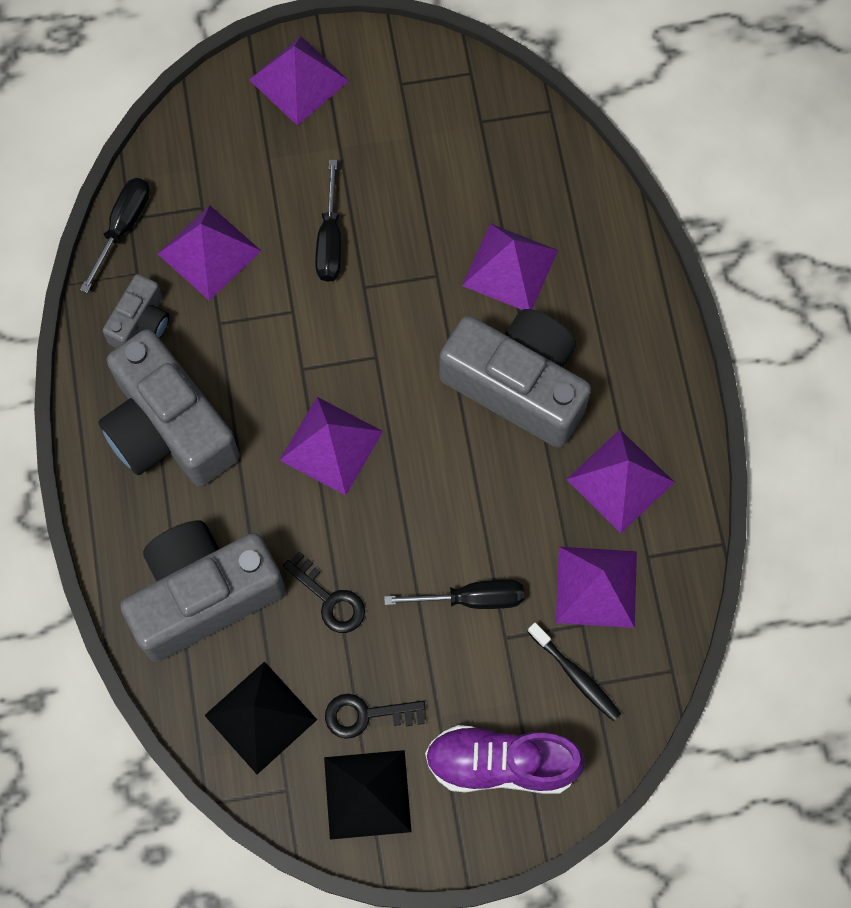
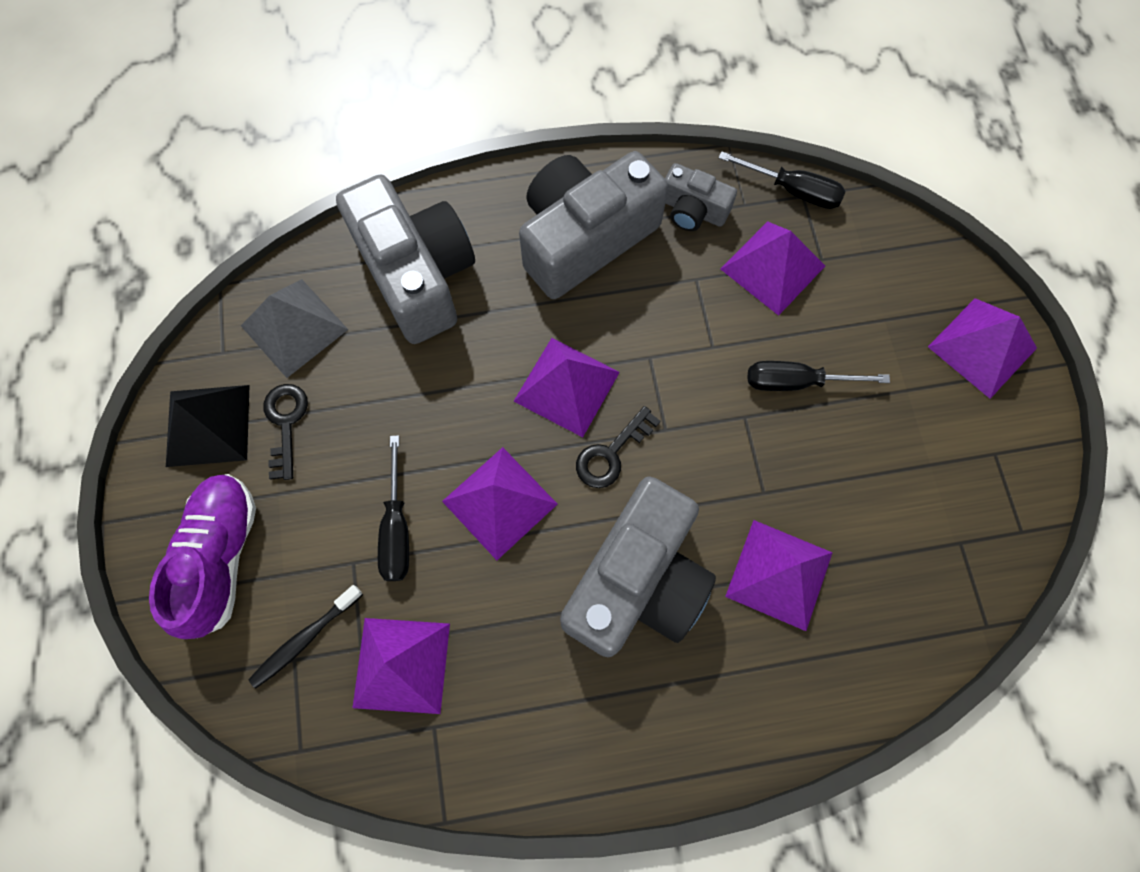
camera: 90 degrees right, 0 degrees up
(261, 717) = (294, 327): black pyramid -> grey pyramid
(330, 599) = (405, 388): black key -> black key (611, 453)
(620, 480) = (524, 697): purple pyramid -> purple pyramid (499, 502)

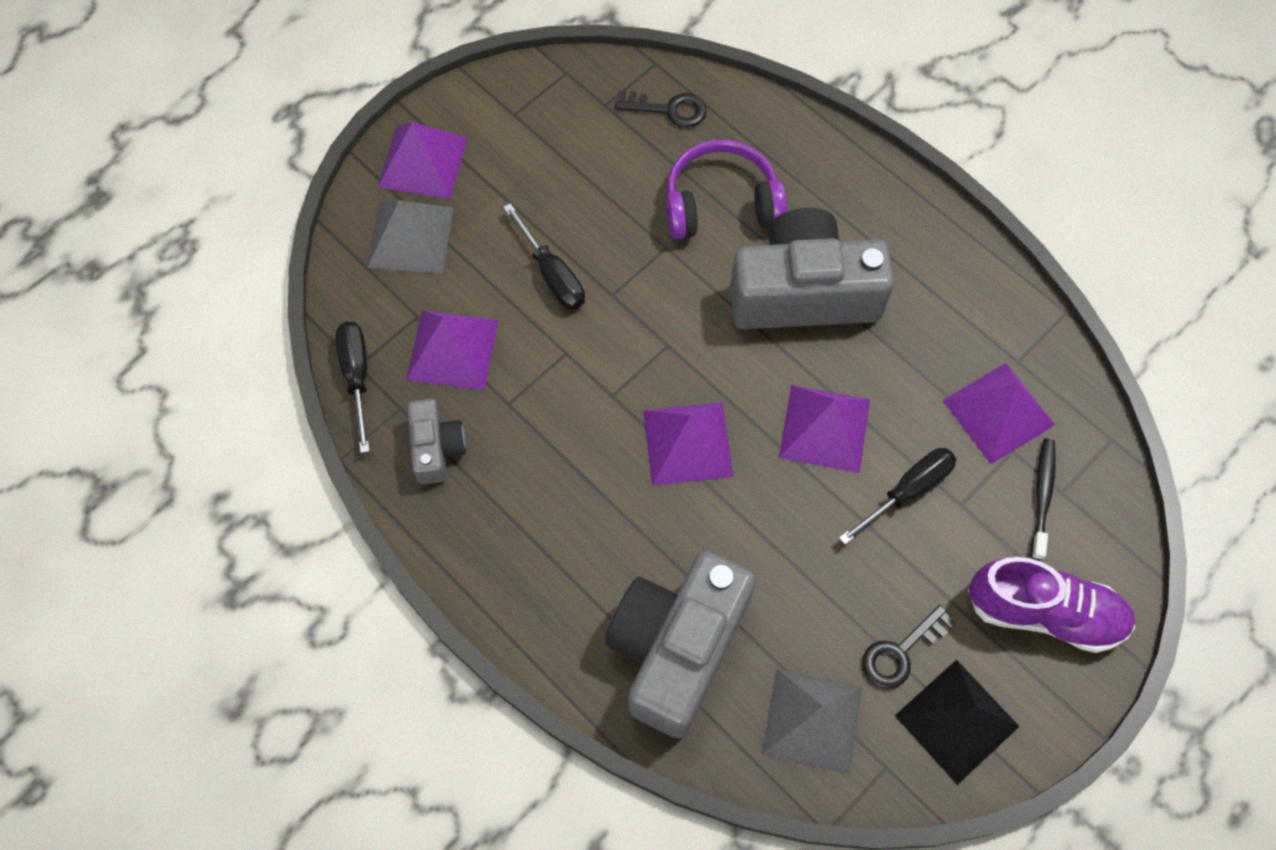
camera: 125 degrees left, 5 degrees down
(220, 557) = (1044, 612): purple shoe -> purple shoe turned 135 degrees counterclockwise
(304, 639) = (1042, 496): black toothbrush -> black toothbrush turned 90 degrees counterclockwise
(585, 238) = (532, 522): grey camera -> none
(611, 453) = (719, 372): black key -> black key (669, 109)
(779, 574) = (721, 204): purple pyramid -> purple headphones
(904, 295) = (411, 237): none -> grey pyramid

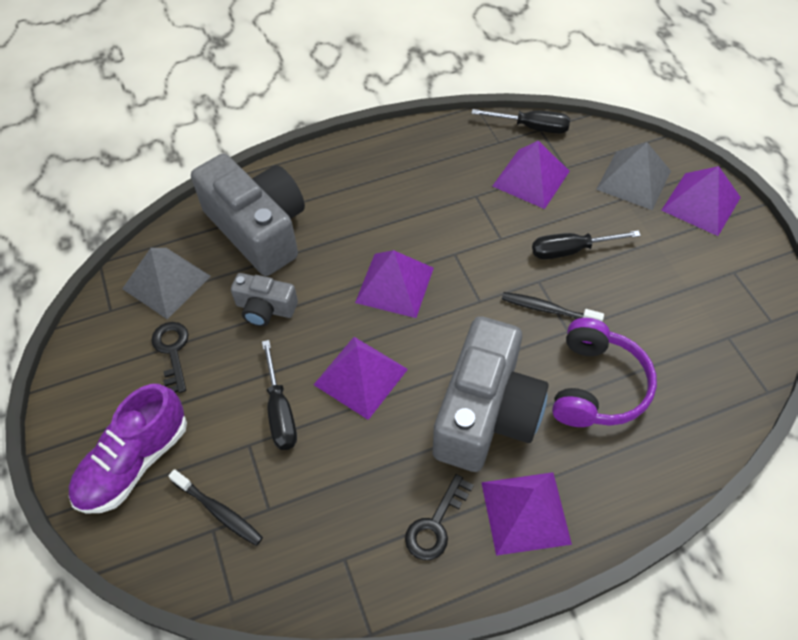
camera: 115 degrees right, 10 degrees down
(436, 448) = (461, 152): grey camera -> grey camera (265, 308)
(647, 273) = (548, 309): none -> black toothbrush
(669, 109) = (711, 383): black key -> black key (435, 524)
(957, 721) = (107, 365): black pyramid -> none
(998, 412) = (306, 515): purple pyramid -> purple pyramid (525, 512)

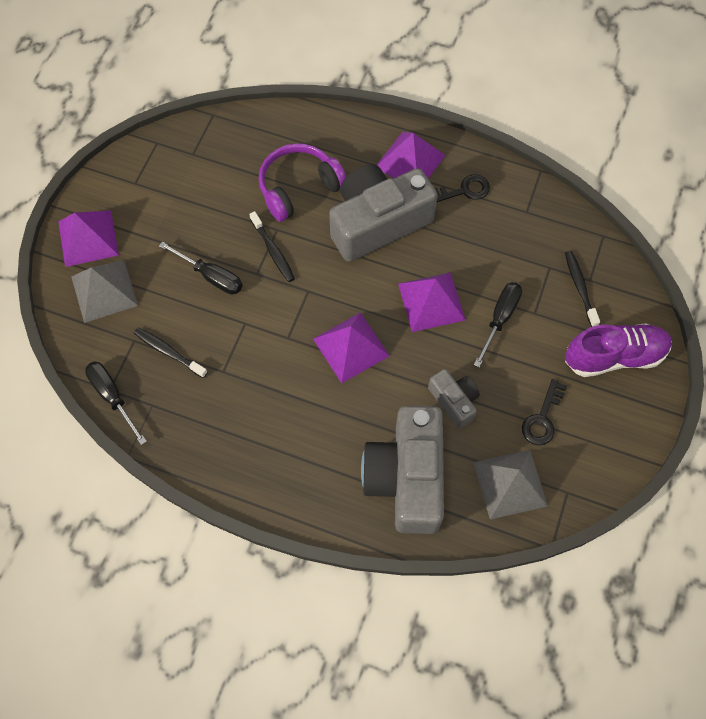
camera: 140 degrees left, 10 degrees up
(531, 178) = (168, 352): purple pyramid -> black toothbrush

